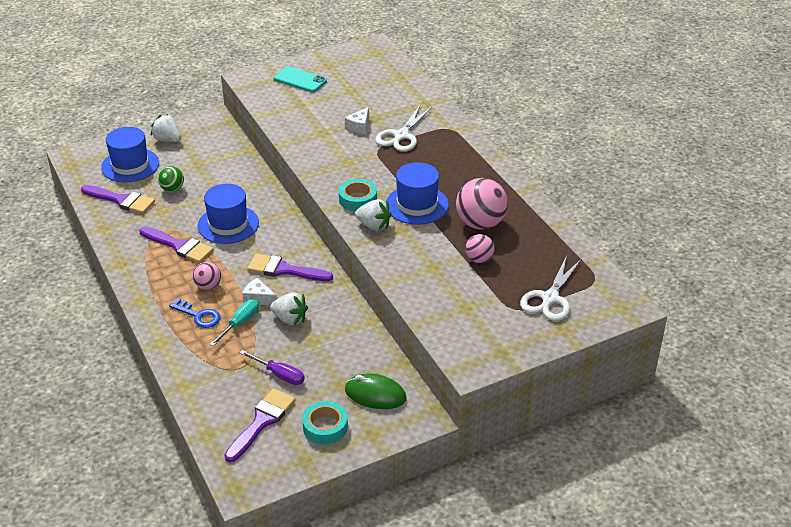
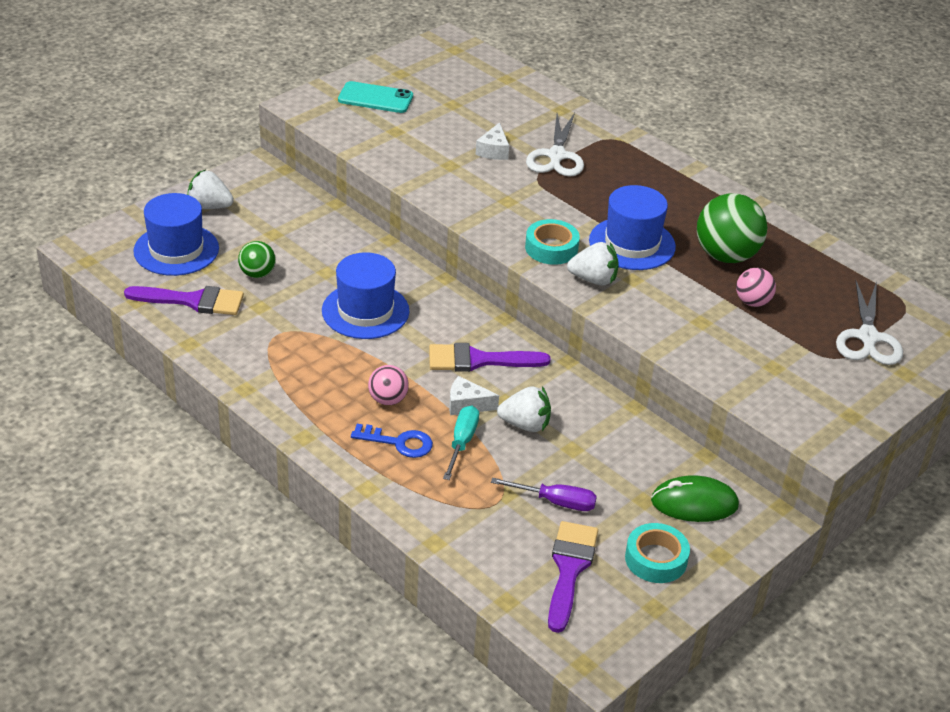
camera: 20 degrees left, 0 degrees up
(179, 246) = (315, 351): purple brush -> none
(480, 223) = (726, 256): pink ball -> green ball

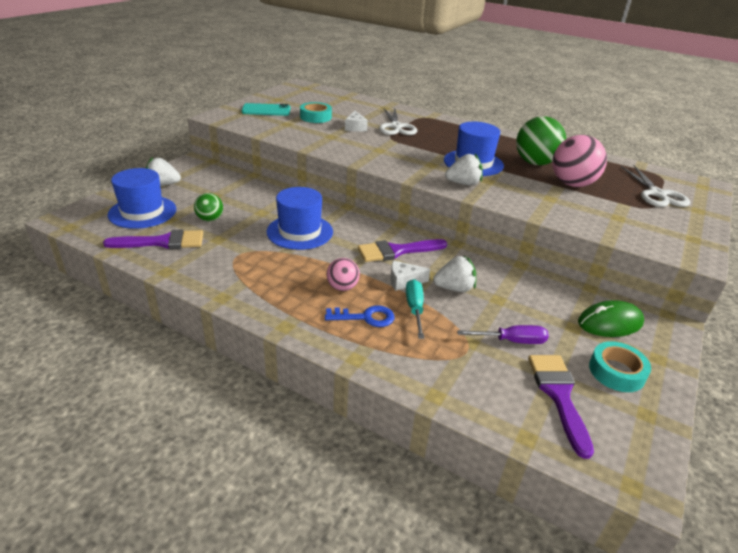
camera: 15 degrees left, 5 degrees down
(551, 248) = (424, 170): turquoise tape -> turquoise tape (315, 117)
(752, 302) = (572, 184): pink ball -> pink ball, size x1.83

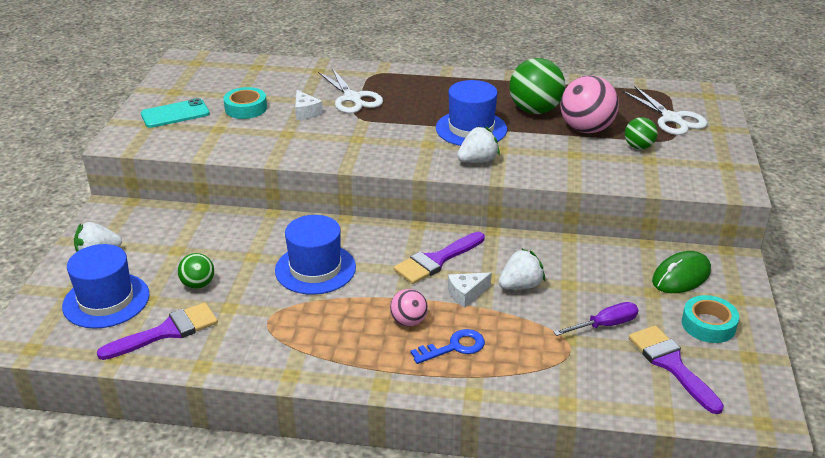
camera: 20 degrees left, 0 degrees up
(414, 309) = (496, 321): turquoise screwdriver -> none
(613, 206) = (638, 147): none -> green ball

